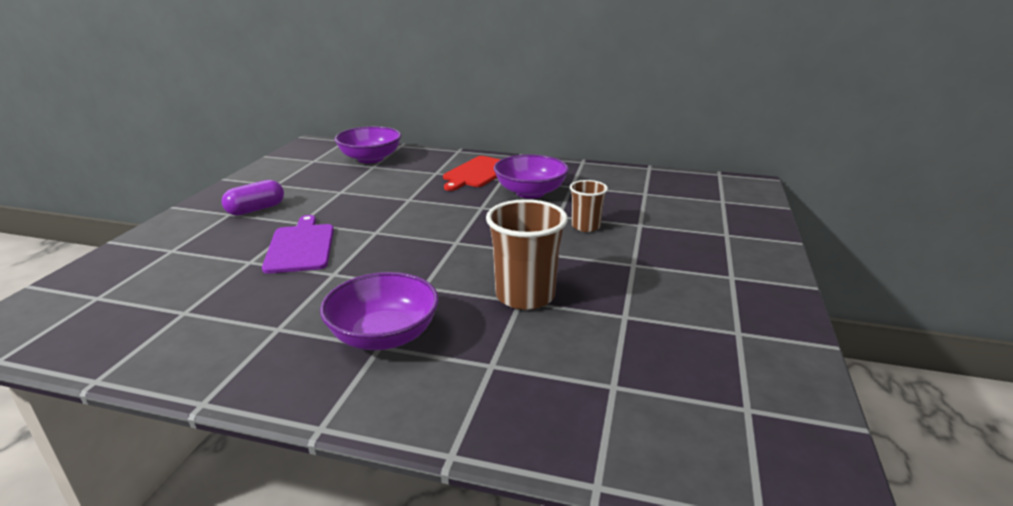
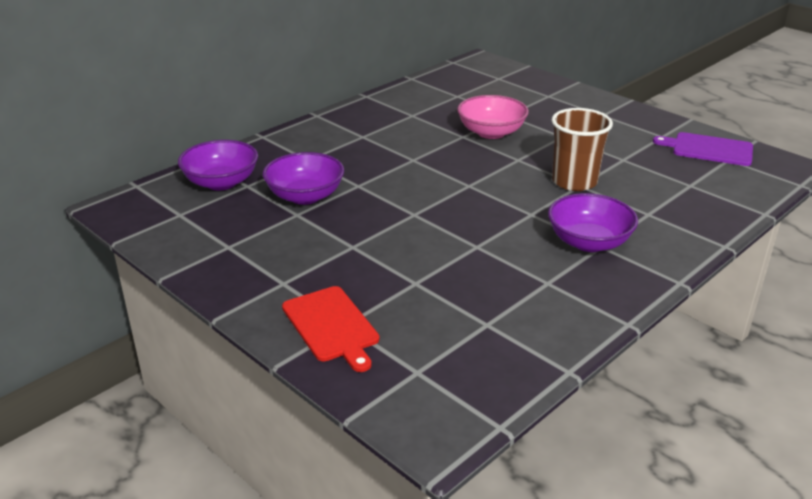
camera: 60 degrees left, 5 degrees up
(256, 209) = (290, 266): purple capsule -> none
(300, 246) = (408, 253): purple cutting board -> purple cutting board (709, 149)
(477, 173) = (334, 142): red cutting board -> red cutting board (331, 326)
(530, 192) = (405, 133): purple bowl -> purple bowl (305, 196)
(586, 226) = (491, 132): brown cup -> pink bowl

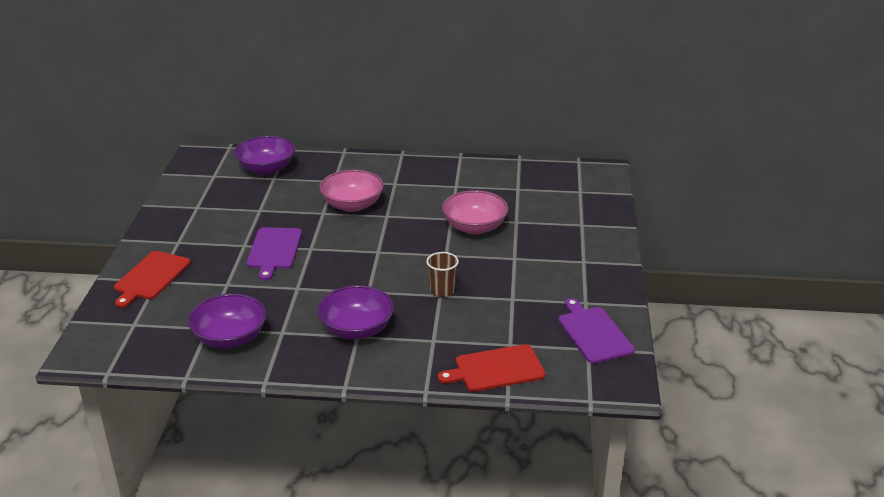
camera: 50 degrees right, 0 degrees up
(305, 196) = (285, 202): purple bowl -> purple bowl (230, 338)
(368, 167) = (352, 205): none -> pink bowl
(388, 234) = (274, 250): none -> purple cutting board
(574, 182) = (442, 291): brown cup -> brown cup, size x0.59
(721, 204) = (496, 369): none -> red cutting board

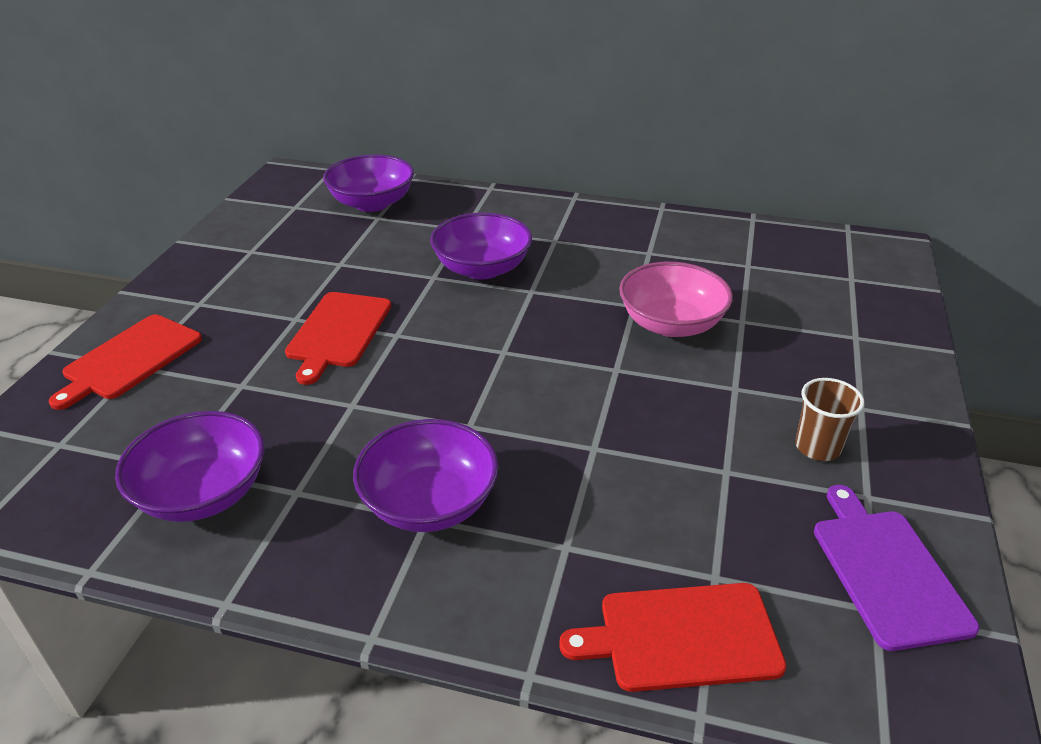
camera: 10 degrees right, 5 degrees up
(274, 250) = (338, 332): purple cutting board -> red cutting board
(352, 205) = (482, 268): pink bowl -> purple bowl
(442, 291) = (599, 439): brown cup -> brown cup (817, 447)

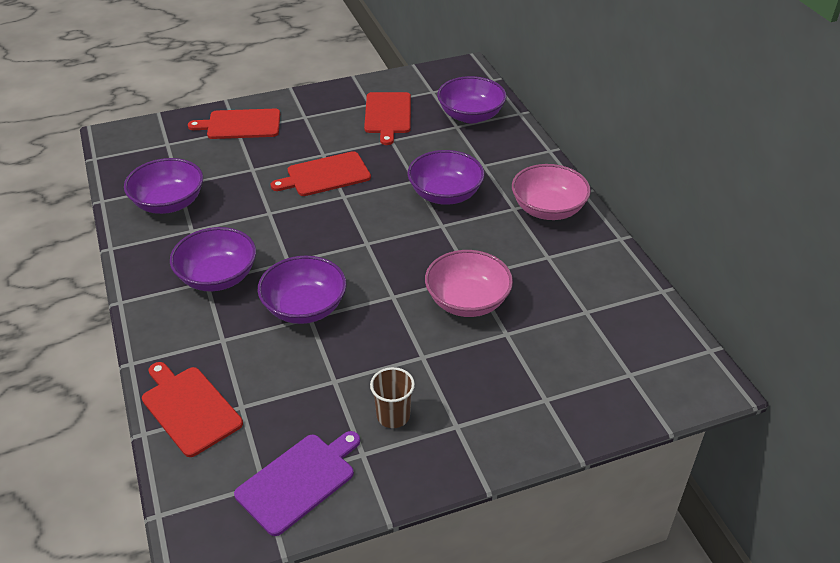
camera: 55 degrees right, 5 degrees up
(291, 248) = (388, 115): none -> red cutting board
(571, 445) = (304, 307): none -> purple bowl
(578, 224) = (548, 209): none -> pink bowl

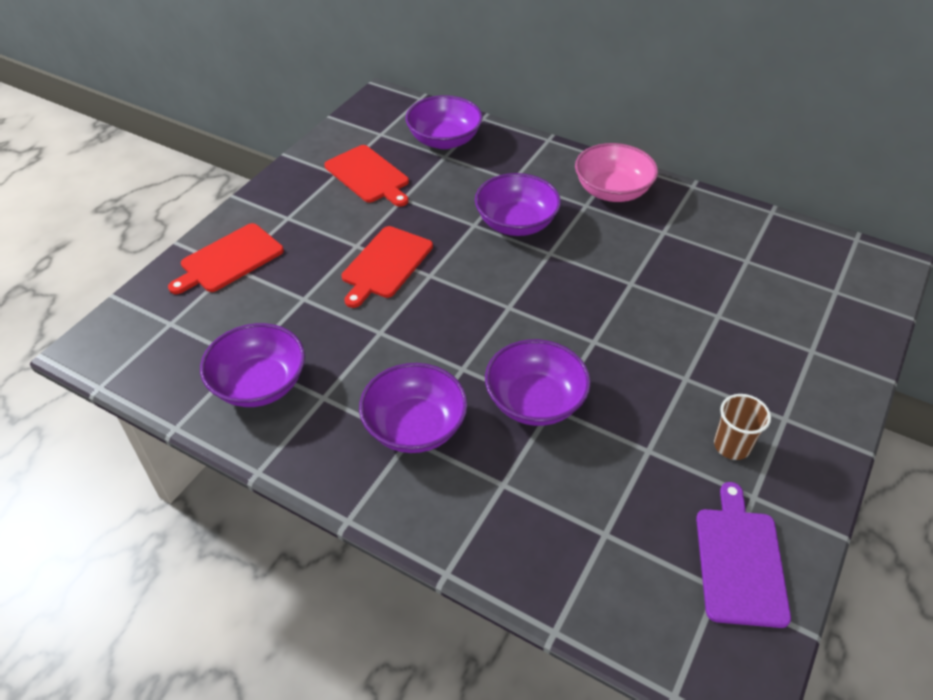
camera: 40 degrees left, 5 degrees up
(189, 408) = (563, 573): red cutting board -> none
(467, 301) = (655, 307): pink bowl -> none

